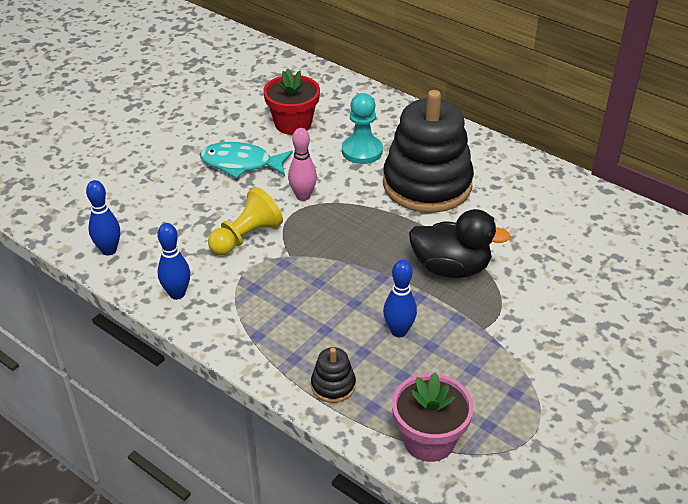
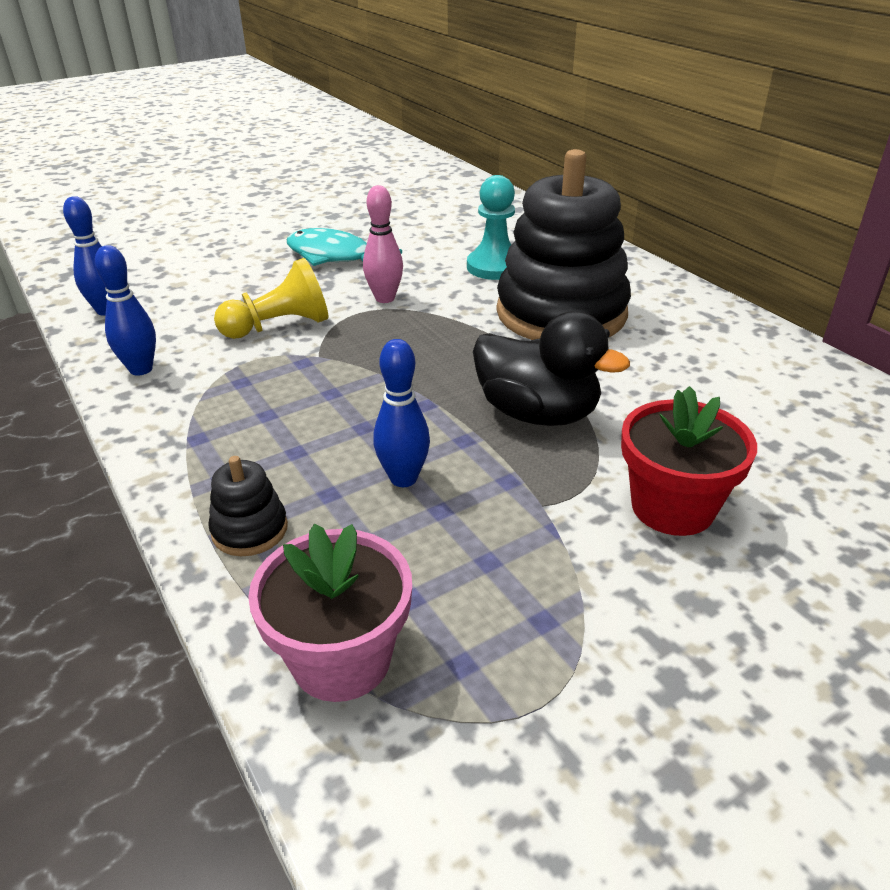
camera: 20 degrees right, 5 degrees down
(293, 124) = (426, 230): red flower pot -> red flower pot (672, 507)

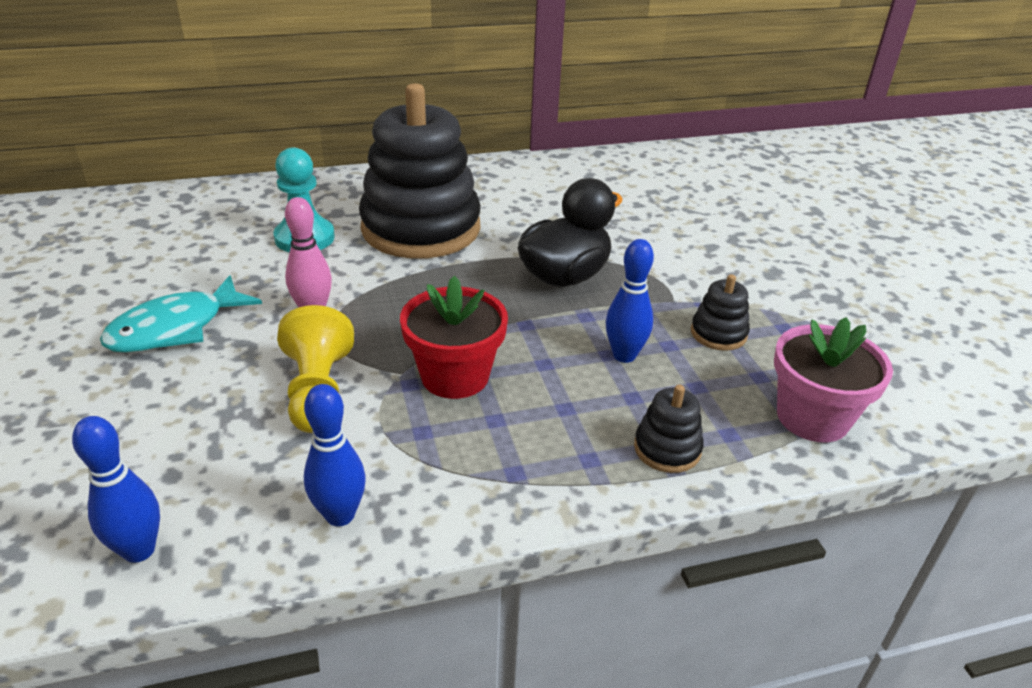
camera: 75 degrees left, 0 degrees up
(490, 552) = (718, 333): none -> black stacking toy
(672, 507) = (689, 255): red flower pot -> red flower pot (455, 376)

